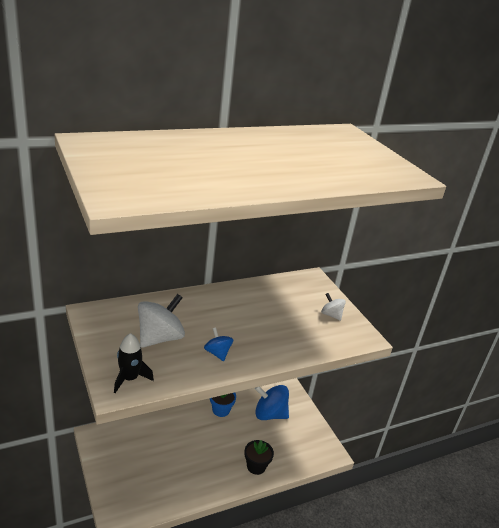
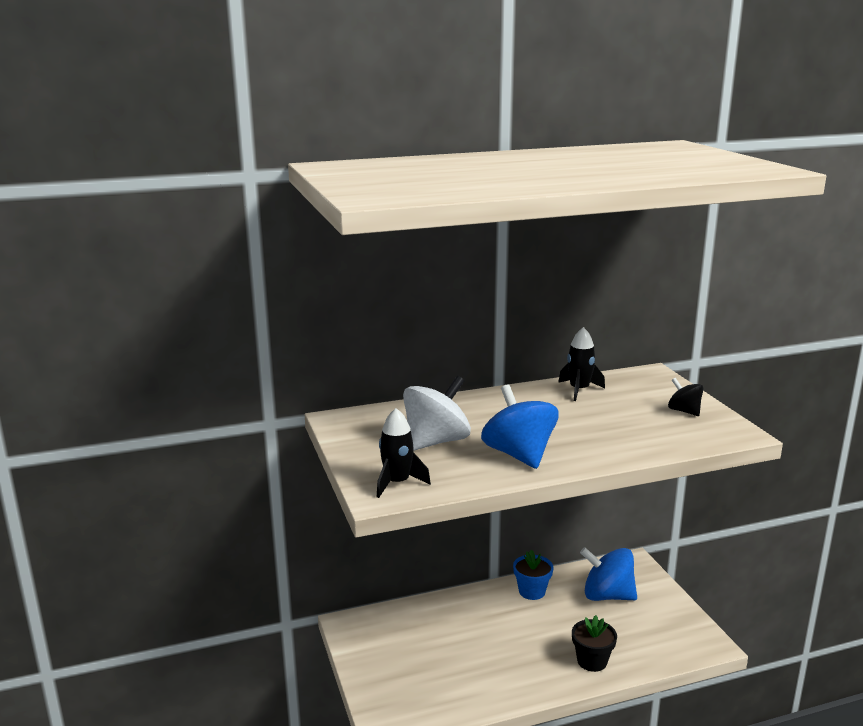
camera: 10 degrees right, 10 degrees down
(217, 353) = (519, 455): blue spinning top -> blue spinning top, size x1.86
(262, 291) = (579, 390): none -> black rocket
(331, 315) = (684, 411): white spinning top -> black spinning top

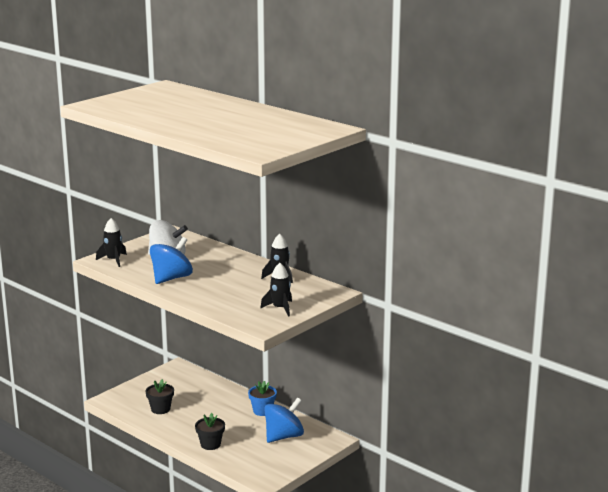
camera: 60 degrees right, 0 degrees up
(460, 678) = (160, 409): none -> black flower pot
(607, 595) = (283, 436): blue spinning top -> blue spinning top turned 60 degrees clockwise
(684, 411) = (280, 308): black spinning top -> black rocket

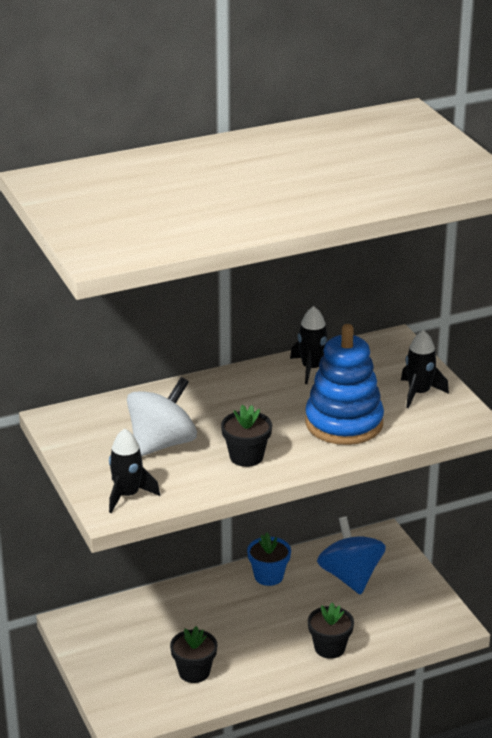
camera: 65 degrees left, 10 degrees up
(171, 278) = (246, 457): blue spinning top -> black flower pot
(227, 295) = (344, 423): none -> blue stacking toy

